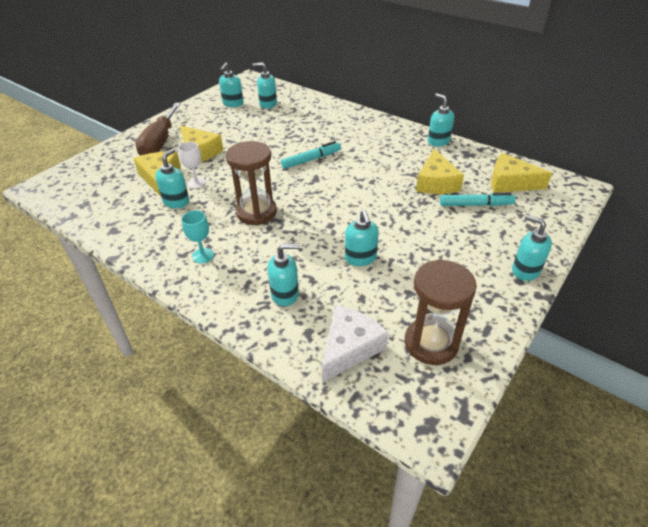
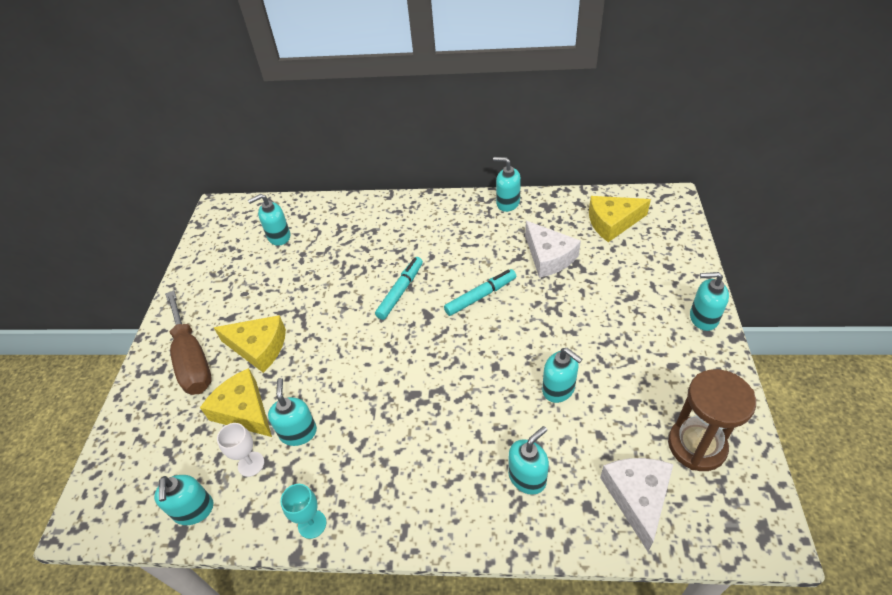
camera: 30 degrees left, 5 degrees up
(196, 183) = (298, 393): white goblet -> white goblet (251, 464)
(203, 255) = (399, 485): turquoise goblet -> turquoise goblet (312, 524)
(233, 103) = (233, 256): turquoise soap dispenser -> turquoise soap dispenser (194, 510)
(256, 212) = (405, 394): brown hourglass -> none
(436, 182) = (548, 257): yellow cheese -> white cheese
(475, 205) = (605, 265): turquoise marker -> turquoise marker (481, 296)

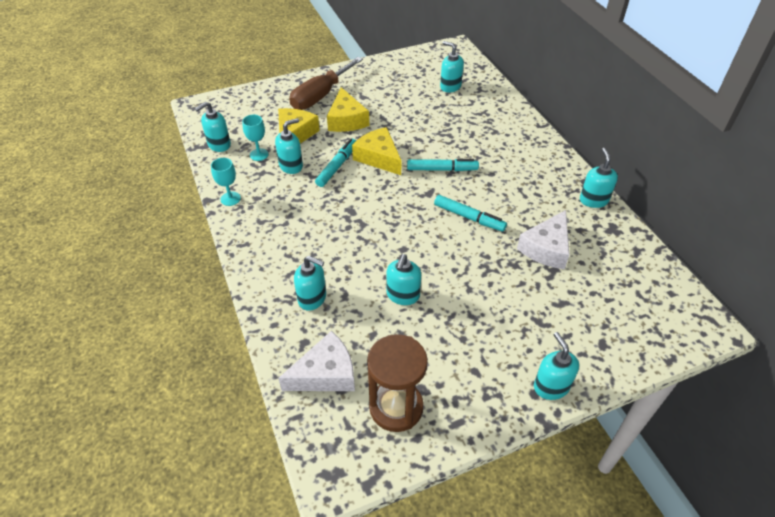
camera: 60 degrees right, 0 degrees up
(251, 464) = (259, 154): white goblet -> turquoise goblet
(332, 383) = (337, 166): none -> turquoise marker
(612, 223) = (630, 284): yellow cheese -> yellow cheese (378, 157)

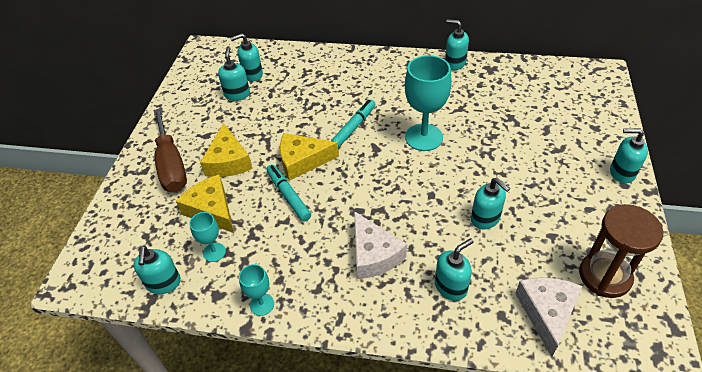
camera: 55 degrees left, 0 degrees up
(291, 166) = (256, 231): turquoise soap dispenser -> turquoise soap dispenser (237, 94)
(346, 120) = (228, 161): yellow cheese -> yellow cheese turned 60 degrees clockwise
(469, 217) = (424, 137): turquoise marker -> turquoise goblet
(546, 248) = (487, 110): white cheese -> white cheese (373, 254)

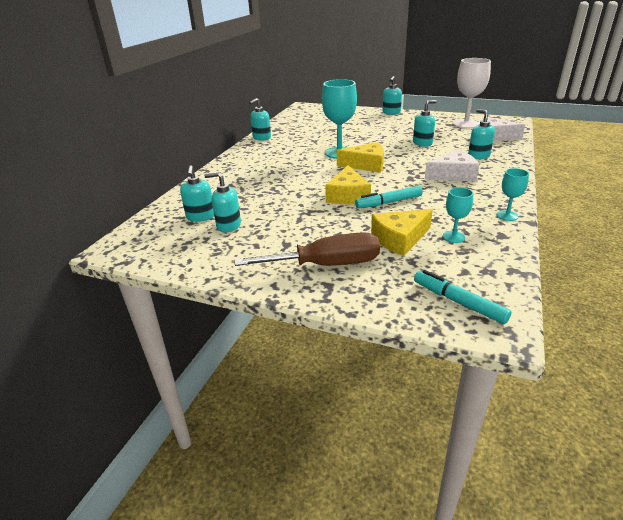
camera: 80 degrees left, 15 degrees down
(164, 283) = (494, 263): turquoise soap dispenser -> none
(228, 161) = (334, 230): yellow cheese -> yellow cheese (366, 165)
(354, 127) = (315, 174): turquoise marker -> turquoise marker (458, 302)
(604, 276) = (466, 124): brown hourglass -> white goblet

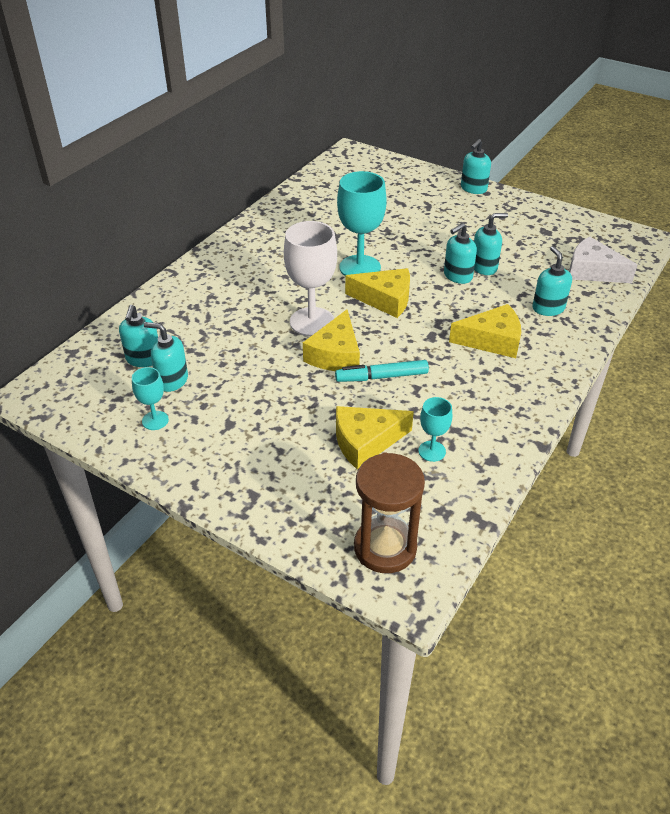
camera: 10 degrees right, 10 degrees up
(261, 138) = (266, 216): turquoise soap dispenser -> turquoise soap dispenser (457, 276)
(326, 265) = (263, 465): brown screwdriver -> none
(453, 175) = (492, 340): white cheese -> yellow cheese
(458, 302) = (385, 548): turquoise marker -> brown hourglass
(466, 124) = (570, 234): white goblet -> white goblet (312, 322)
(507, 215) = (518, 428): turquoise goblet -> turquoise goblet (155, 420)

